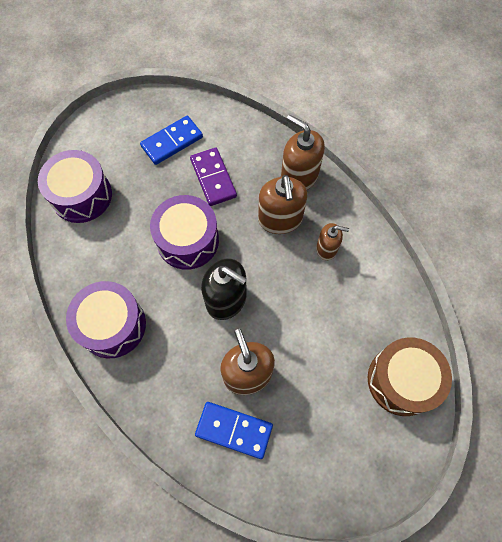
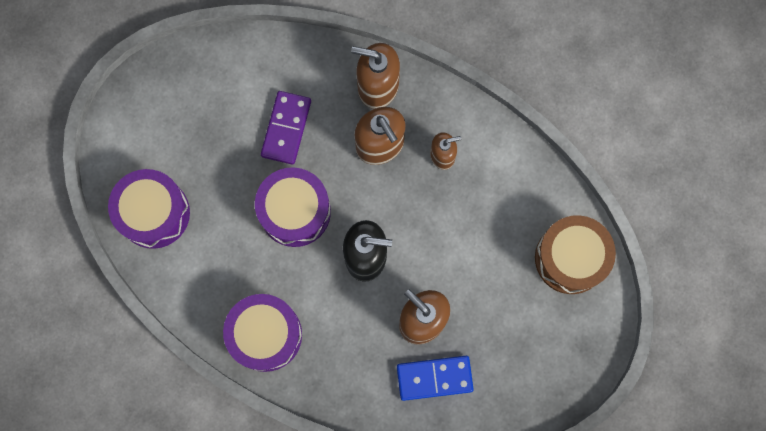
camera: 25 degrees left, 10 degrees up
(172, 142) = (219, 105): blue domino -> none
(213, 178) = (286, 128): purple domino -> purple domino turned 60 degrees clockwise

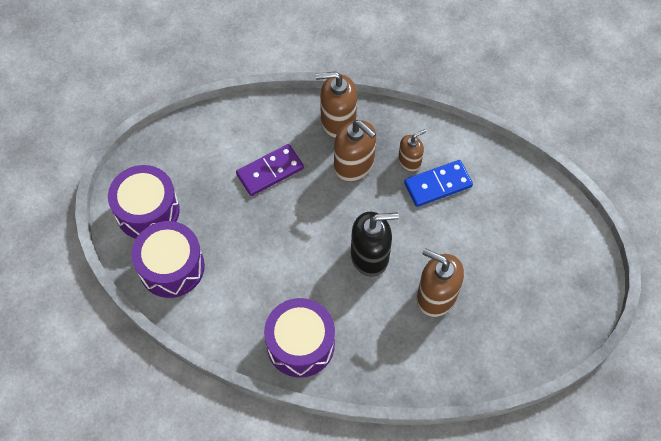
camera: 15 degrees left, 15 degrees down
(286, 128) = (270, 171): purple domino -> purple domino turned 60 degrees clockwise
(295, 211) = (297, 235): purple drum -> purple drum (147, 211)
(434, 378) = (463, 342): blue domino -> blue domino (438, 185)
(570, 258) = (545, 215): brown drum -> none

